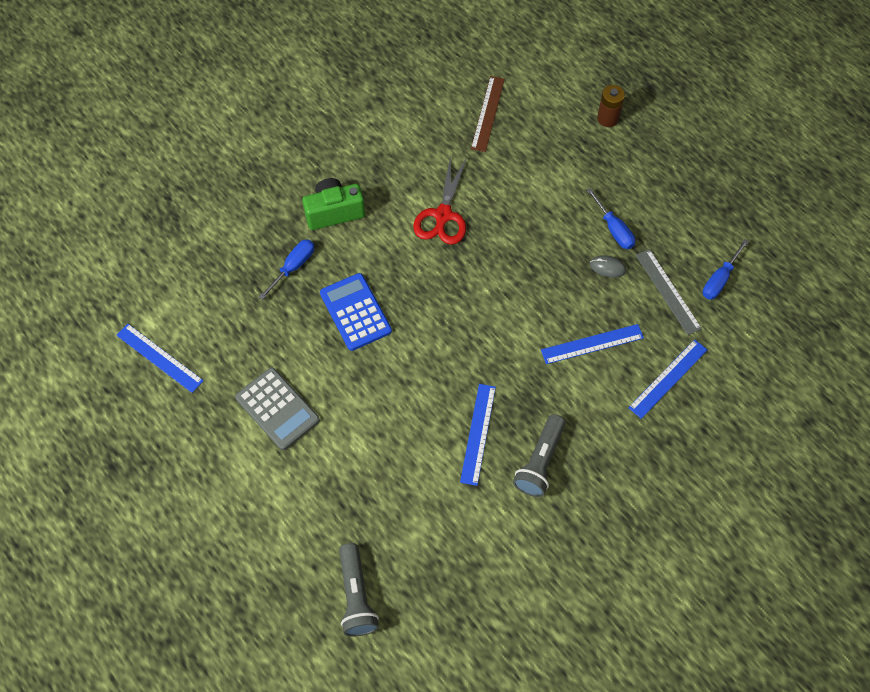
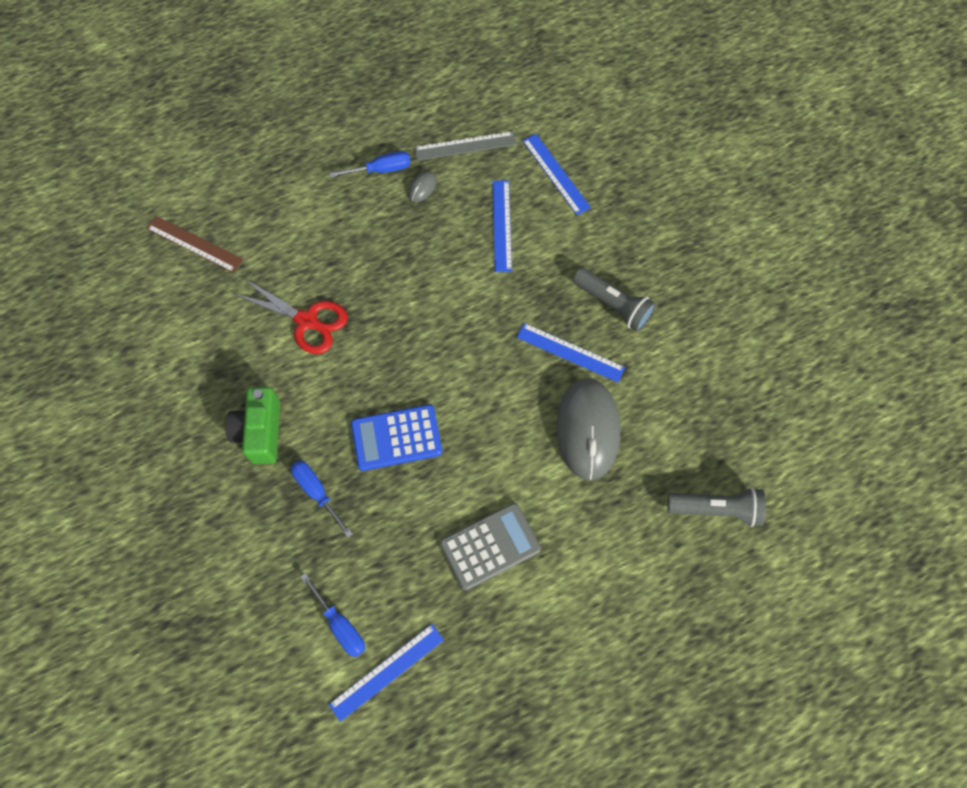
camera: 75 degrees left, 5 degrees up
(405, 465) = (587, 430): none -> grey mouse
(607, 118) = (249, 136): brown battery -> none
(720, 279) = (466, 101): blue screwdriver -> blue screwdriver (340, 624)

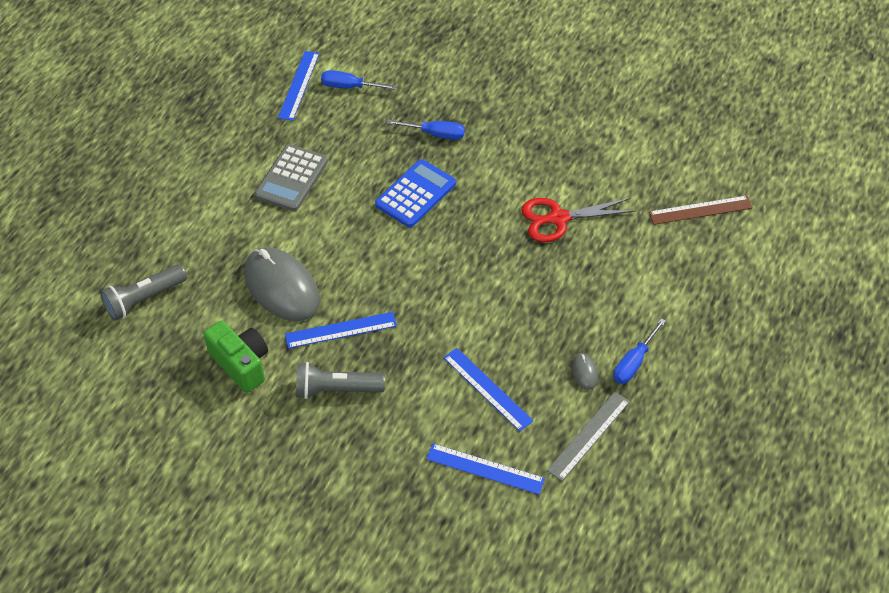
camera: 140 degrees right, 15 degrees down
(260, 432) = (510, 139): green camera -> green camera (241, 364)

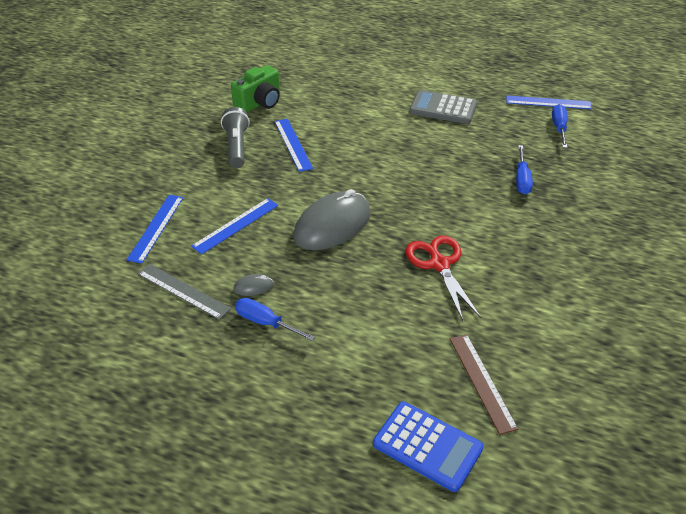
camera: 85 degrees right, 10 degrees down
(144, 299) = (314, 59): grey flashlight -> none
(282, 287) = (332, 114): grey mouse -> grey mouse (332, 225)
(415, 194) = (445, 172): blue calculator -> blue calculator (427, 446)

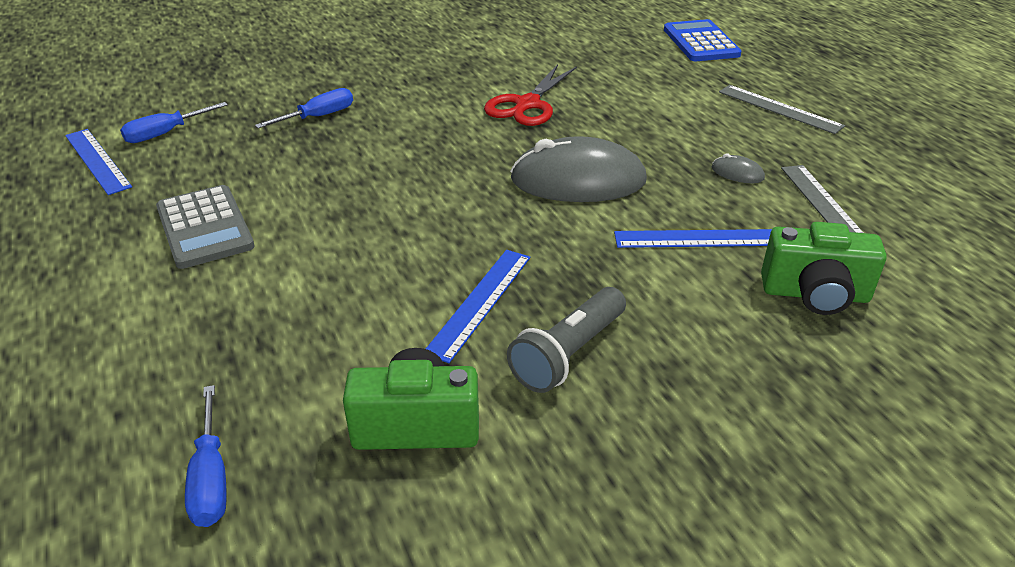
camera: 135 degrees left, 5 degrees down
(156, 227) = (815, 294): blue ruler -> green camera
(266, 323) = (753, 143): blue screwdriver -> blue screwdriver (211, 477)
(278, 379) = (779, 109): none -> grey ruler
(481, 382) = (615, 46): brown ruler -> none

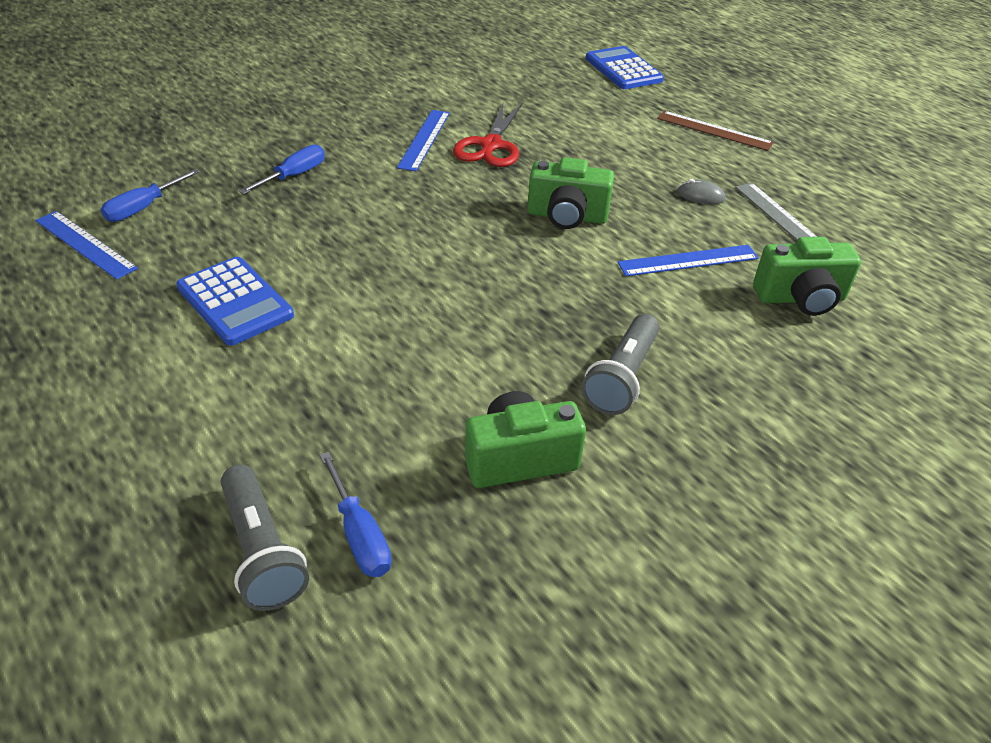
camera: 15 degrees left, 5 degrees up
(106, 478) = (261, 551): none -> grey flashlight
(205, 227) = (235, 301): grey calculator -> blue calculator
(479, 302) = (527, 342): blue ruler -> blue ruler (424, 139)
(578, 180) = (567, 216): grey mouse -> green camera
(779, 109) = (714, 131): grey ruler -> brown ruler

